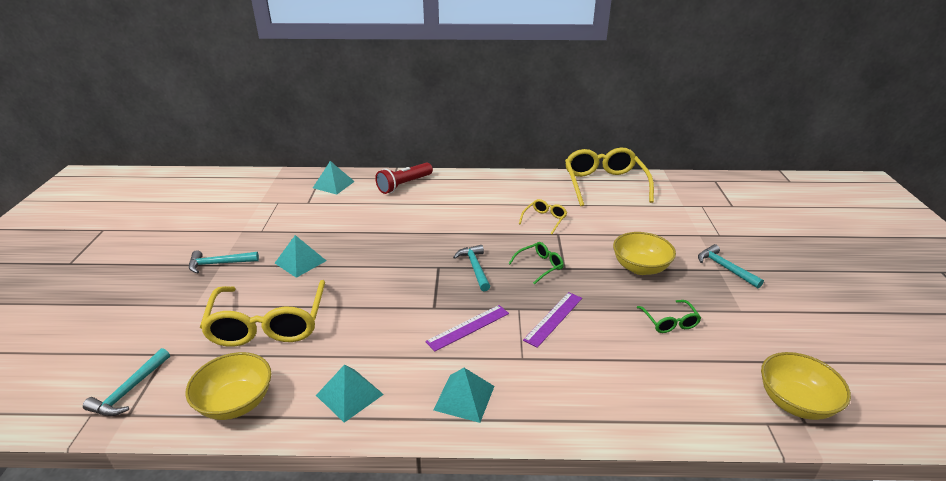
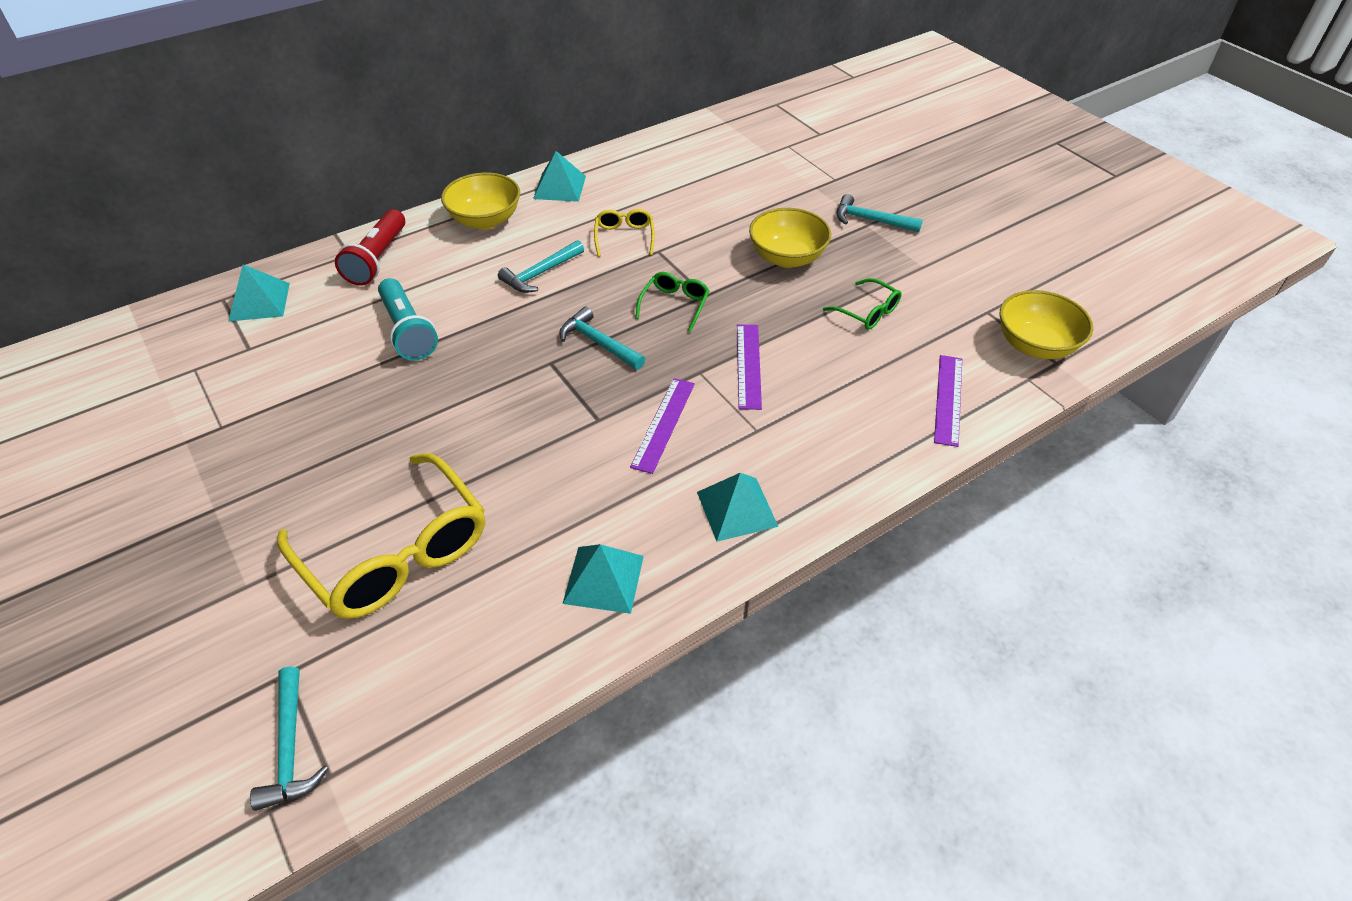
camera: 35 degrees left, 15 degrees up
(219, 264) = (210, 508): turquoise hammer -> turquoise hammer (540, 273)
(236, 402) = (468, 671): yellow bowl -> yellow bowl (485, 220)
(300, 261) = (342, 444): turquoise pyramid -> turquoise pyramid (559, 187)
(384, 222) = (408, 331): none -> turquoise flashlight
(604, 184) = (653, 156): yellow glasses -> none
(682, 405) = (948, 399): none -> purple ruler

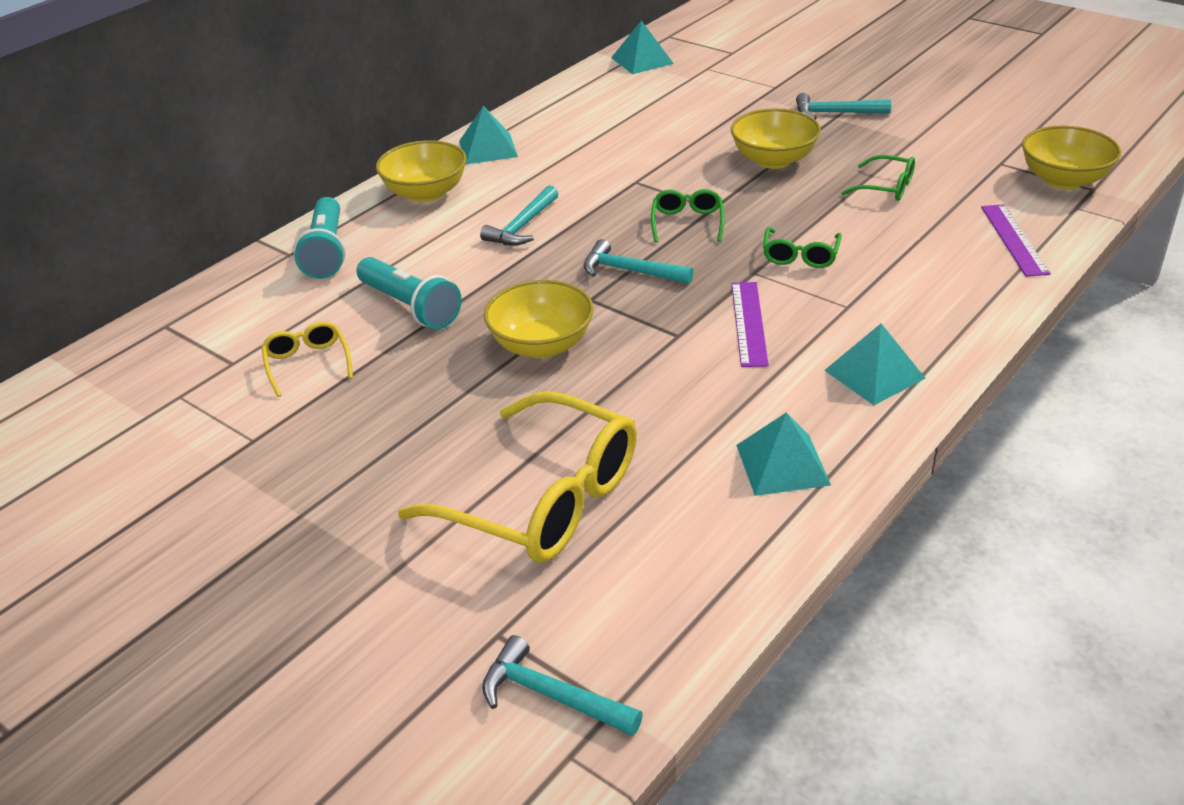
camera: 15 degrees left, 10 degrees down
(259, 302) = (213, 319): turquoise pyramid -> turquoise pyramid (642, 60)
(290, 748) = (552, 696): turquoise hammer -> turquoise hammer turned 150 degrees clockwise
(377, 259) = (326, 252): red flashlight -> turquoise flashlight
(485, 398) = (541, 345): none -> yellow bowl
(624, 237) = (591, 177): yellow glasses -> yellow glasses (307, 363)
(749, 365) = (800, 256): purple ruler -> green glasses

